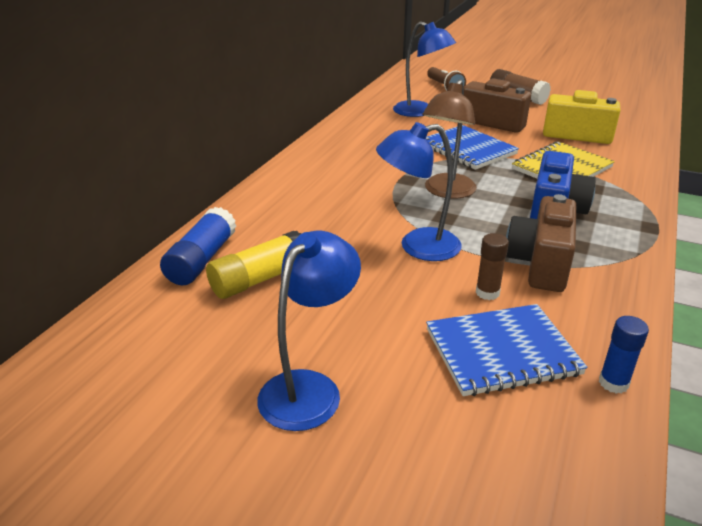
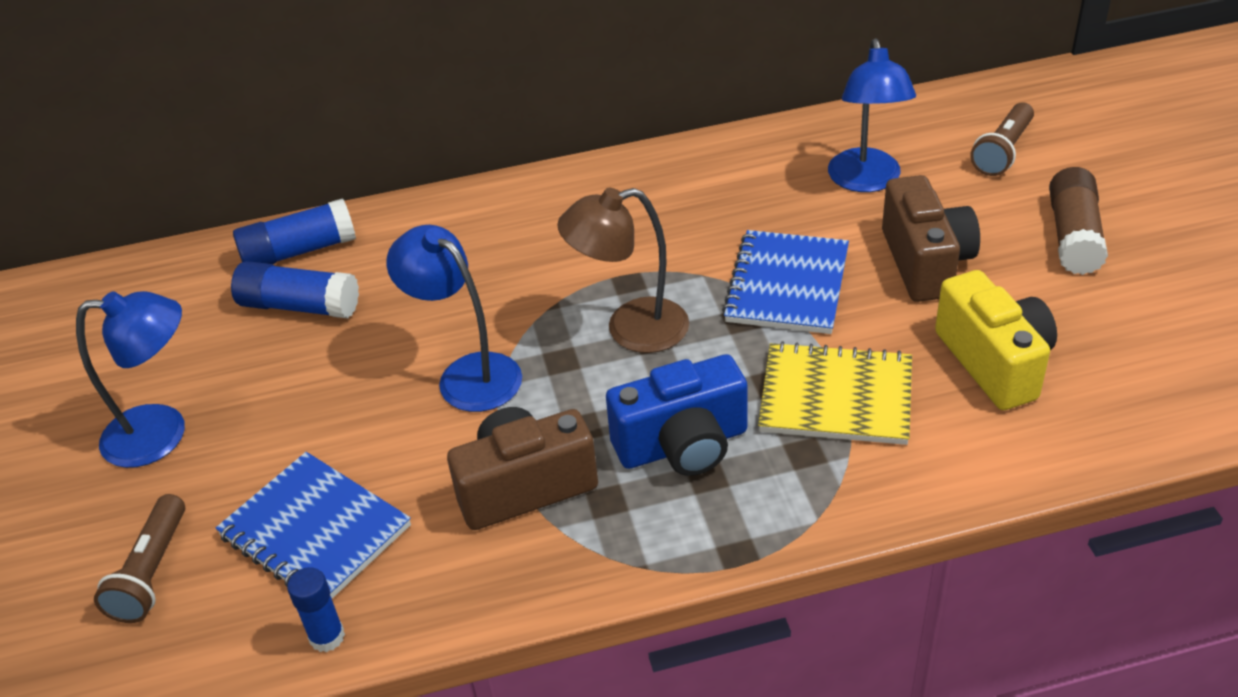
camera: 55 degrees right, 10 degrees up
(260, 279) = (299, 306): yellow glue stick -> blue glue stick
(468, 450) = (152, 572): none -> brown flashlight
(487, 293) = (419, 472): brown glue stick -> none

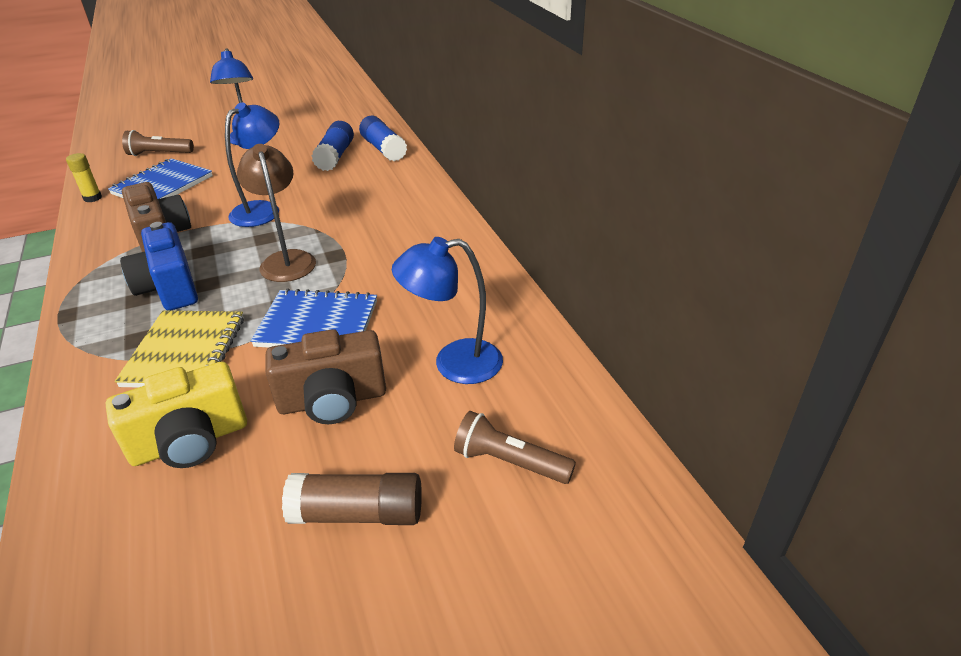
camera: 80 degrees right, 5 degrees down
(327, 637) = (93, 198): blue glue stick -> yellow glue stick

